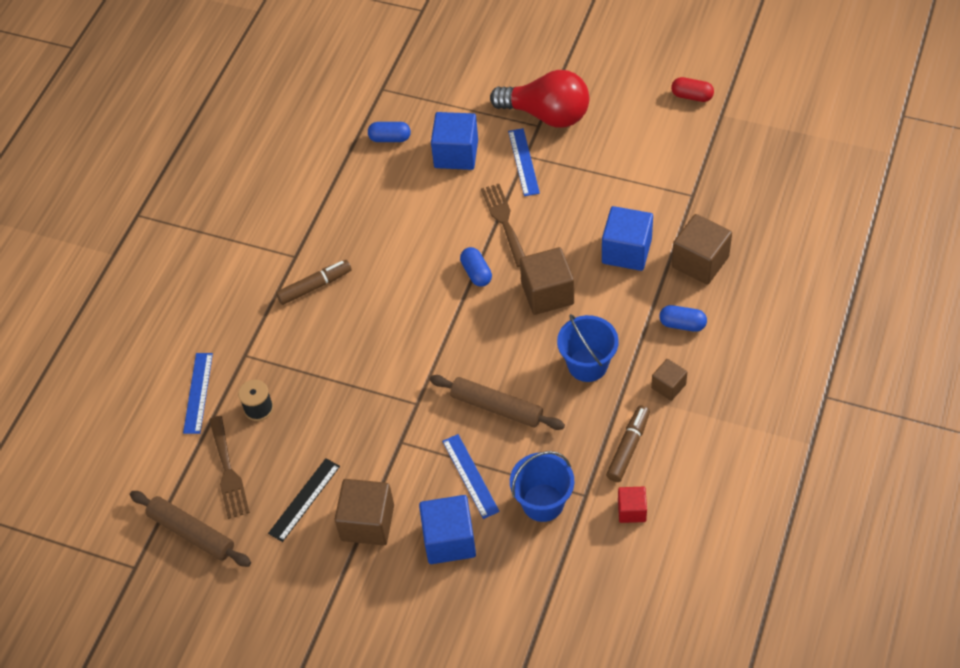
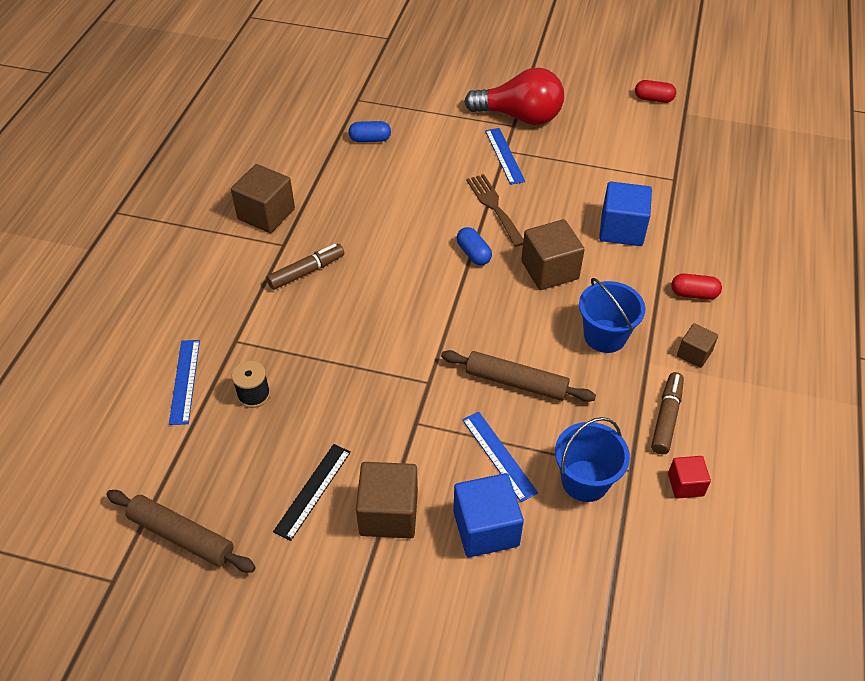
camera: 10 degrees left, 5 degrees down
(228, 472) = (222, 464): brown fork -> none
(456, 154) = (437, 151): blue cube -> none
(682, 324) = (693, 294): blue capsule -> red capsule
(700, 262) = (697, 236): brown cube -> brown cube (266, 214)

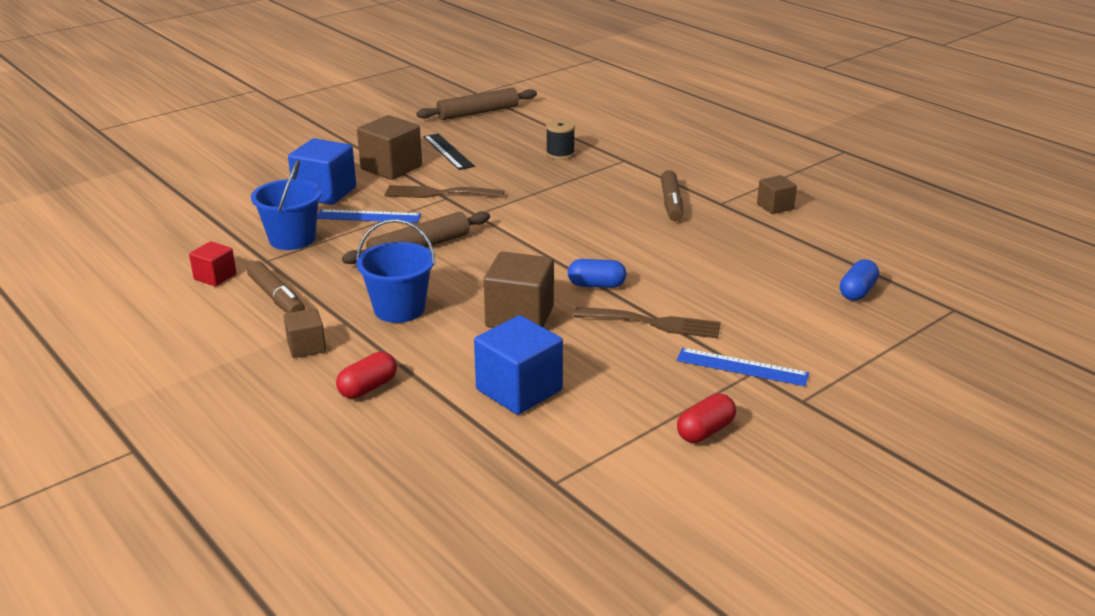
camera: 125 degrees right, 20 degrees down
(184, 381) = (606, 137): blue ruler -> none
(266, 214) = (775, 206): brown cube -> brown cube, size x0.56
(413, 434) = (438, 193): none -> brown fork
(520, 117) = (819, 414): red light bulb -> none
(653, 99) = (760, 574): red capsule -> red capsule (705, 431)

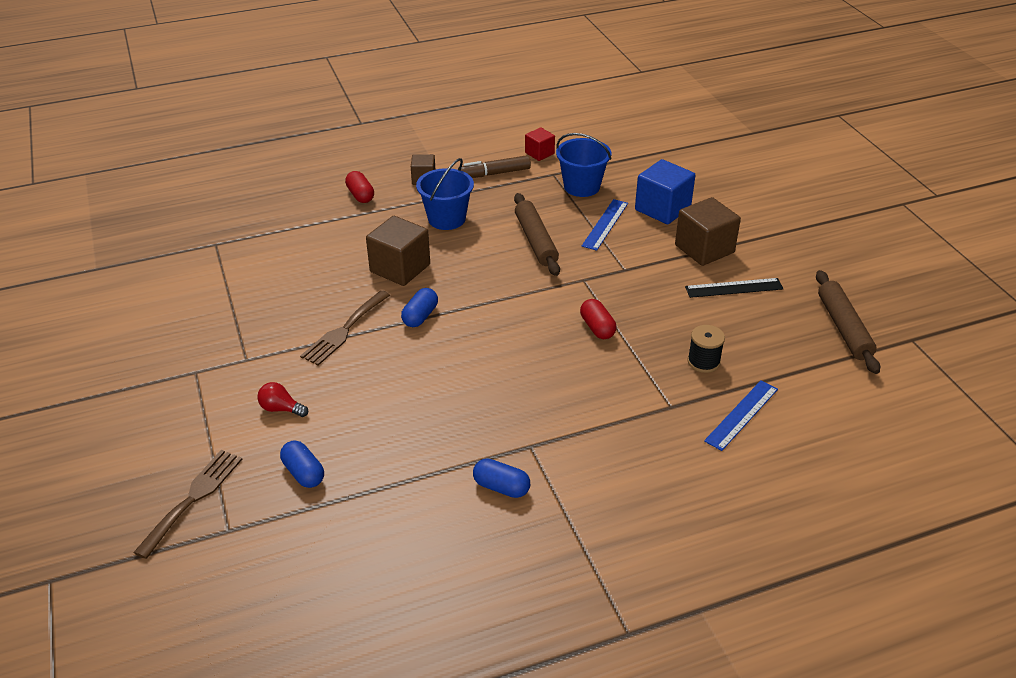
camera: 110 degrees right, 10 degrees up
(438, 193) = (635, 266): brown fork -> brown fork (193, 498)
(519, 390) = (312, 249): blue cube -> none
(671, 203) = (547, 408): brown marker -> none
(705, 431) = (205, 314): red capsule -> red capsule (597, 328)
(742, 367) = (256, 356): blue ruler -> blue ruler (741, 414)
(775, 206) = (501, 487): brown cube -> blue capsule
(798, 327) = (281, 409): none -> red light bulb

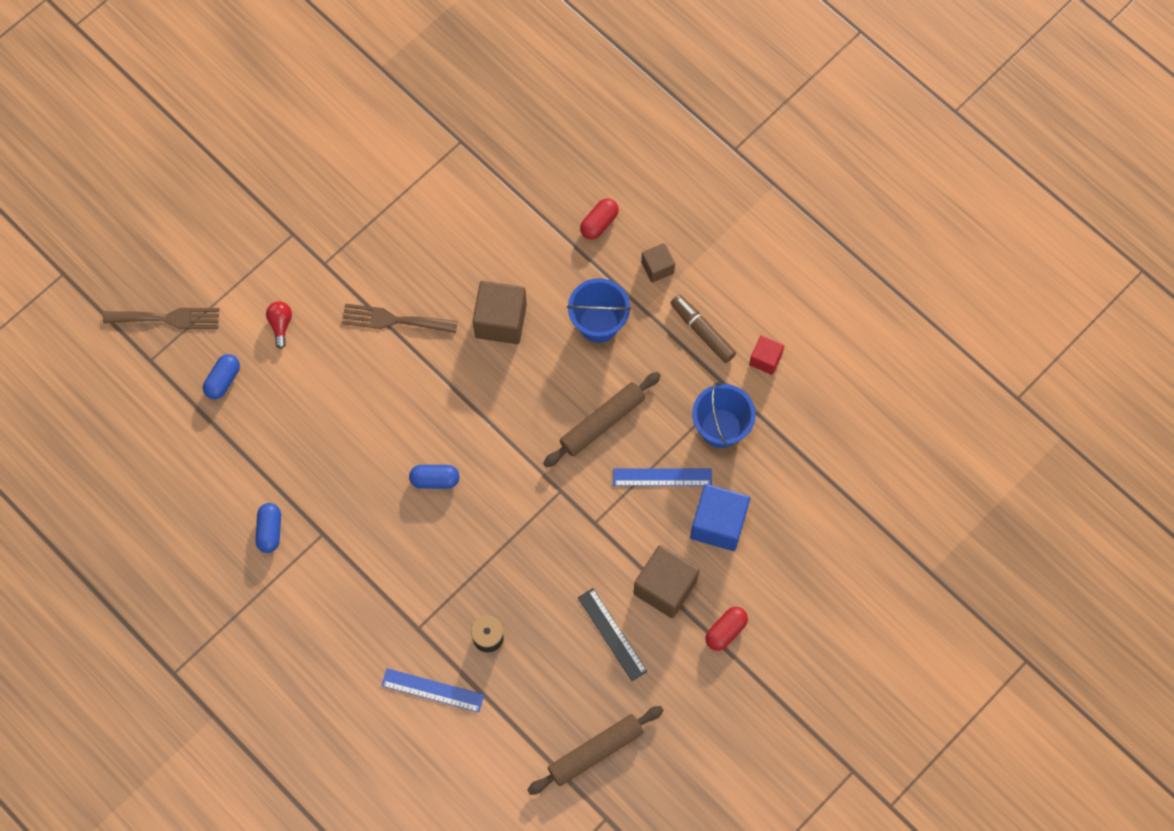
camera: 65 degrees right, 30 degrees up
(420, 316) = (441, 373): blue capsule -> blue capsule (435, 480)
(597, 328) = (494, 530): red capsule -> red capsule (725, 631)

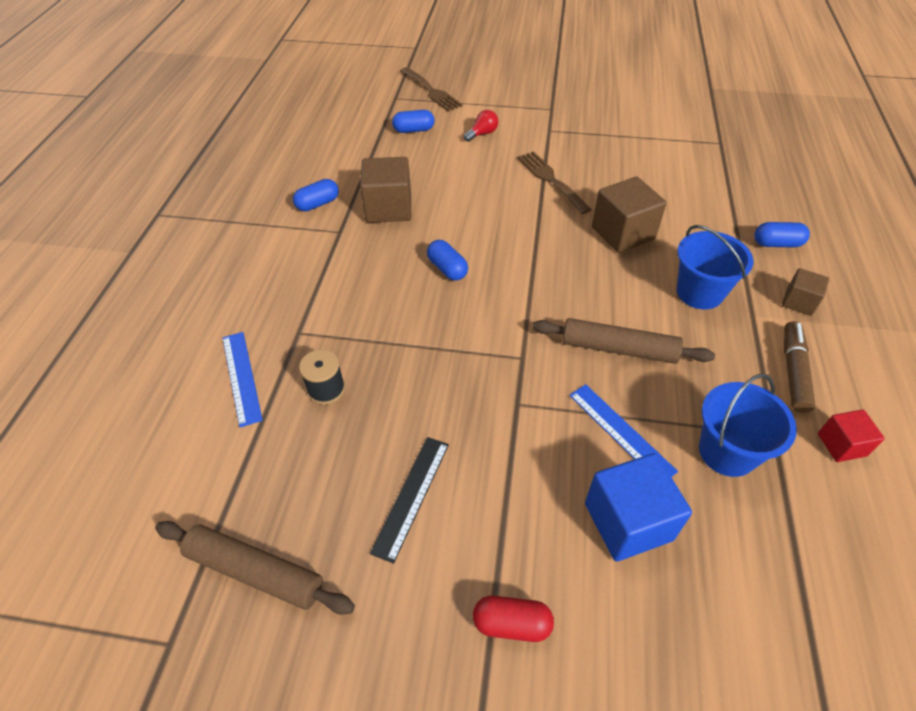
camera: 55 degrees right, 20 degrees down
(599, 223) = (777, 244): red capsule -> blue capsule
(665, 587) = (507, 515): brown cube -> brown cube (389, 208)

